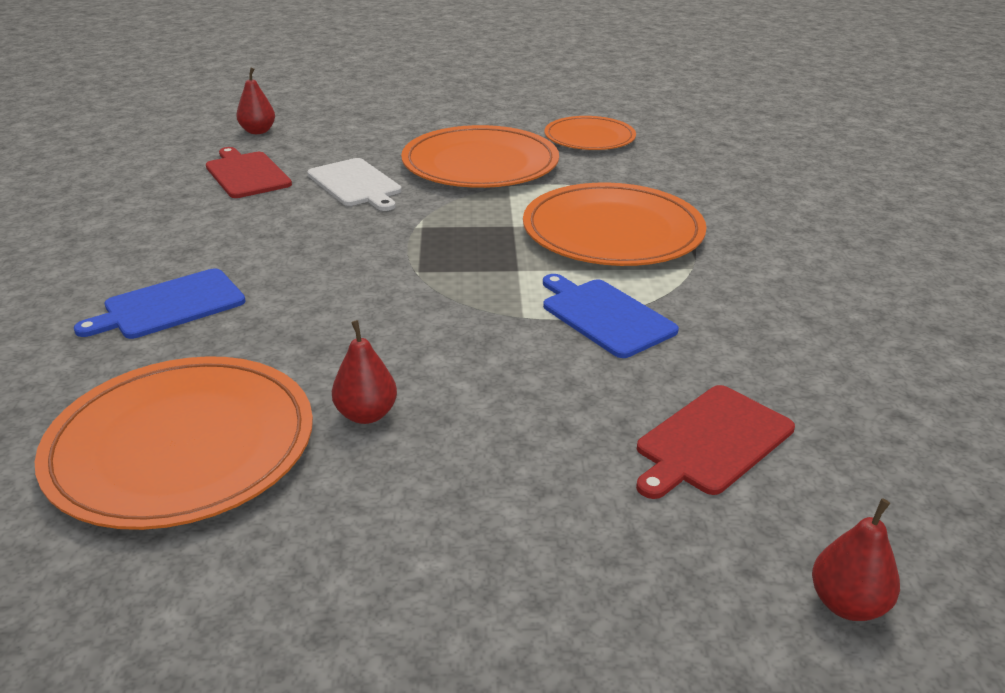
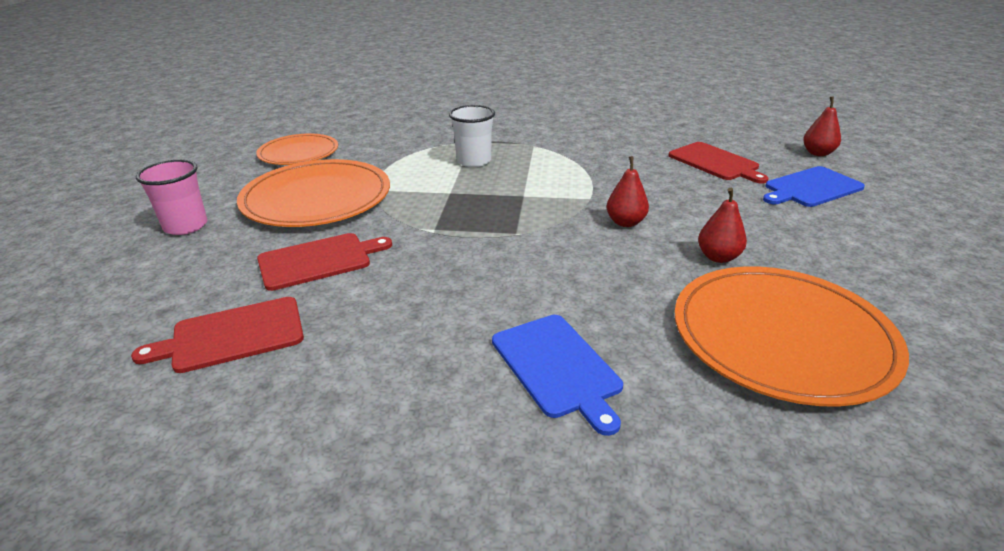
camera: 80 degrees left, 0 degrees up
(258, 131) = (84, 334): red pear -> red pear (625, 222)
(356, 184) = (319, 260): white cutting board -> red cutting board
(413, 126) = (186, 226): none -> pink cup
(605, 316) = (590, 174): blue cutting board -> blue cutting board (811, 188)
(612, 231) = (474, 161): orange plate -> white cup

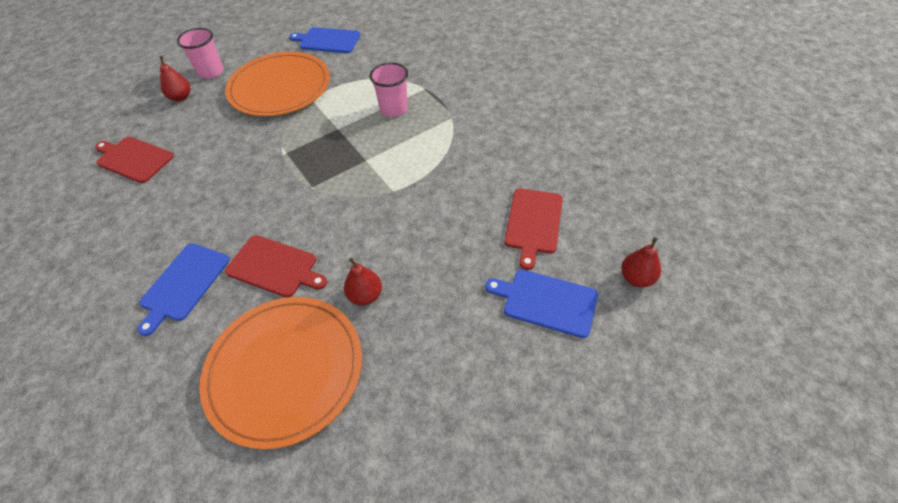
camera: 50 degrees right, 20 degrees up
(298, 153) = (328, 40): orange plate -> blue cutting board
(319, 260) = (216, 136): red cutting board -> red cutting board (274, 267)
(474, 161) = (394, 109): white cup -> pink cup
(625, 222) = (373, 226): red pear -> red pear (181, 97)

